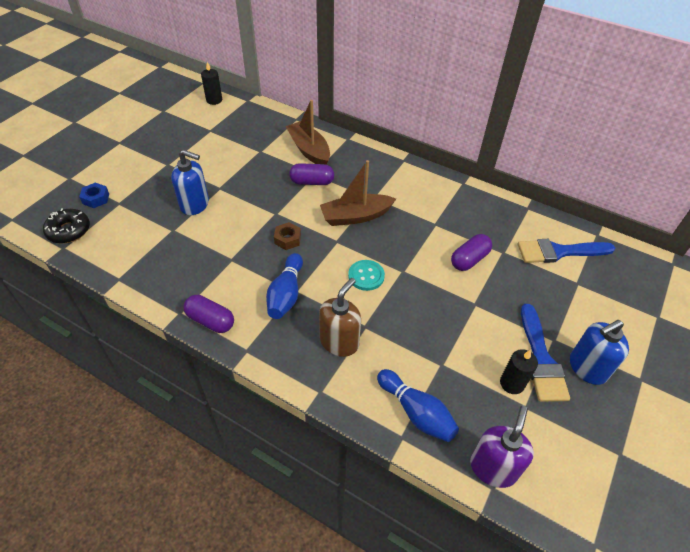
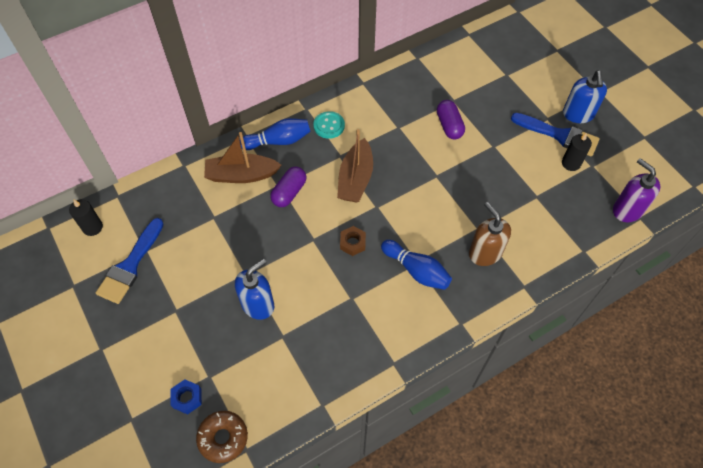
camera: 60 degrees left, 10 degrees up
(69, 231) = (223, 438): black donut -> brown donut
(210, 321) = (415, 340): purple capsule -> none
(366, 276) = (428, 203): turquoise button -> turquoise button (329, 126)
(416, 412) = (568, 232): blue bowling pin -> blue bowling pin (278, 141)
(559, 252) = (472, 67): blue brush -> blue brush (130, 265)

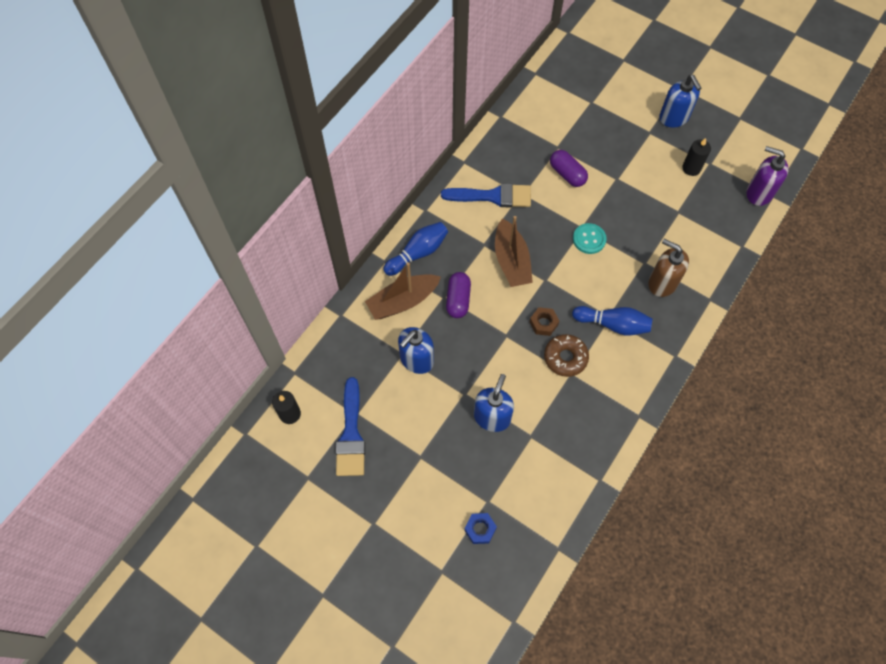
camera: 25 degrees left, 5 degrees up
(223, 227) = (416, 360): none -> blue soap dispenser
(223, 438) = (532, 548): brown donut -> brown donut (565, 358)
(329, 126) = (457, 218): turquoise button -> turquoise button (589, 239)
(559, 135) = (668, 145): blue brush -> blue brush (493, 196)

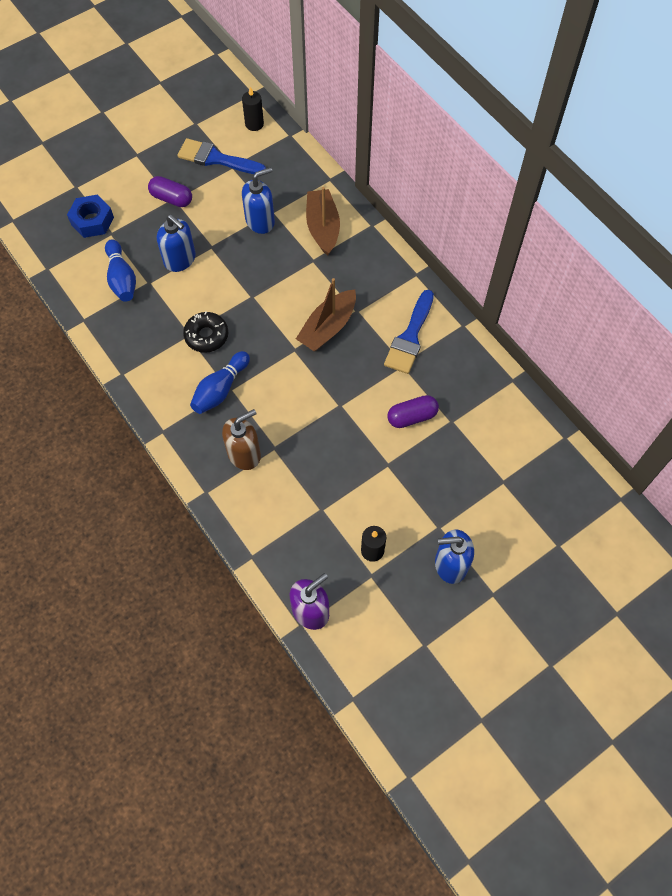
camera: 110 degrees right, 0 degrees up
(416, 360) = (260, 221): blue soap dispenser -> blue soap dispenser turned 90 degrees clockwise
(418, 253) = (369, 254): blue bowling pin -> blue bowling pin (122, 278)
(458, 300) = (305, 270): purple capsule -> purple capsule (171, 198)
(480, 529) = (92, 221): blue nut -> blue nut, size x1.55
(511, 261) = (328, 327): brown boat -> brown boat turned 60 degrees counterclockwise
(543, 323) = (249, 331): brown nut -> none
(565, 358) = (206, 336): brown donut -> black donut
(589, 239) = (323, 406): turquoise button -> none

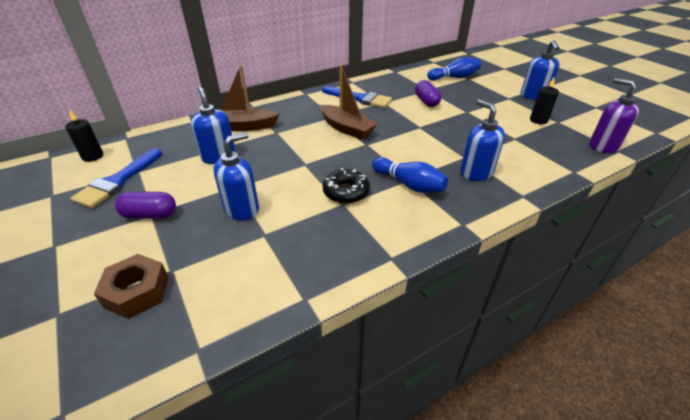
camera: 85 degrees left, 25 degrees down
(92, 221) = (137, 292): blue nut -> brown nut
(122, 278) = (250, 259): blue bowling pin -> blue bowling pin (454, 77)
(171, 198) = (150, 215): purple capsule -> purple capsule turned 60 degrees clockwise
(244, 454) = (476, 172): brown soap dispenser -> blue soap dispenser

